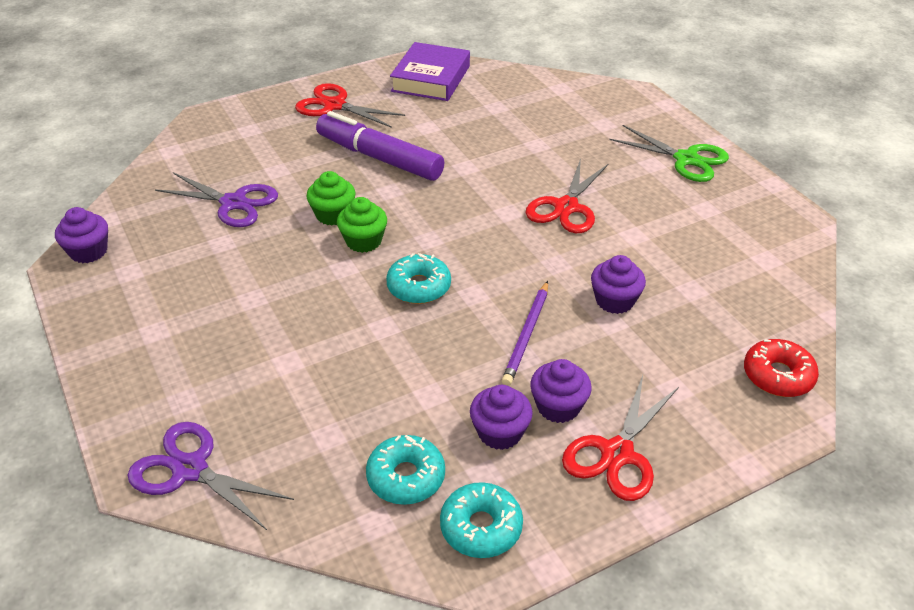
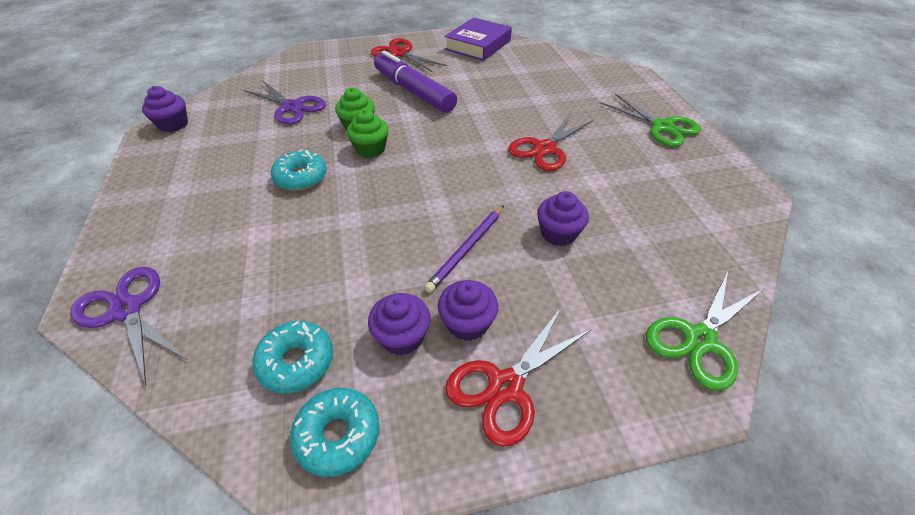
camera: 15 degrees right, 5 degrees up
(419, 287) = (395, 191): turquoise donut -> turquoise donut (301, 177)
(778, 376) = (699, 339): red donut -> green scissors

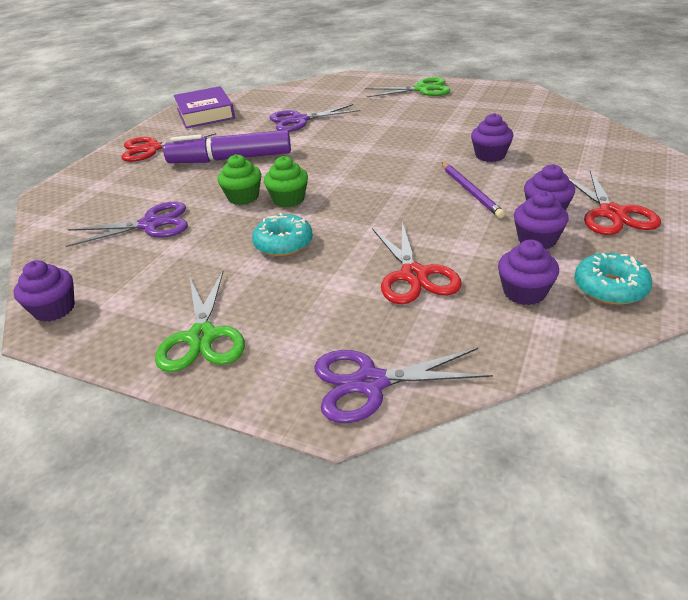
camera: 50 degrees left, 10 degrees down
(296, 362) = (524, 292): turquoise donut -> purple cupcake
(513, 91) = (299, 120): none -> purple scissors
(545, 148) = (392, 132): red scissors -> red scissors (414, 275)
(699, 339) = (620, 145): green scissors -> green scissors (202, 337)

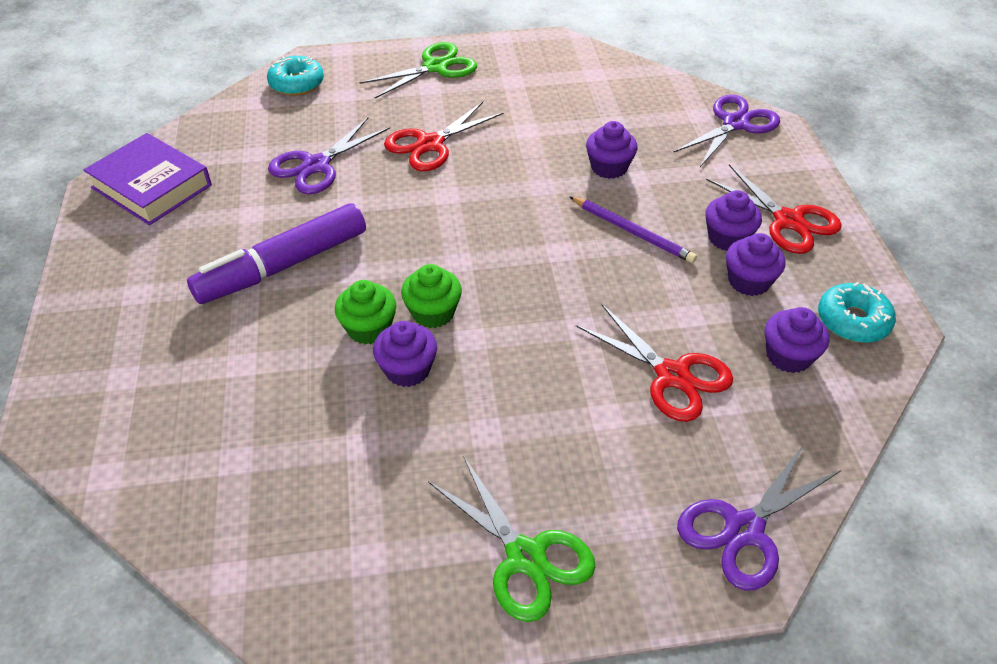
camera: 35 degrees left, 10 degrees up
(54, 309) = (294, 607): purple cupcake -> purple cupcake (407, 369)
(151, 225) = (284, 420): purple scissors -> purple scissors (735, 124)
(153, 149) = (136, 281): red scissors -> red scissors (430, 144)
(283, 243) = (491, 385): turquoise donut -> turquoise donut (297, 83)

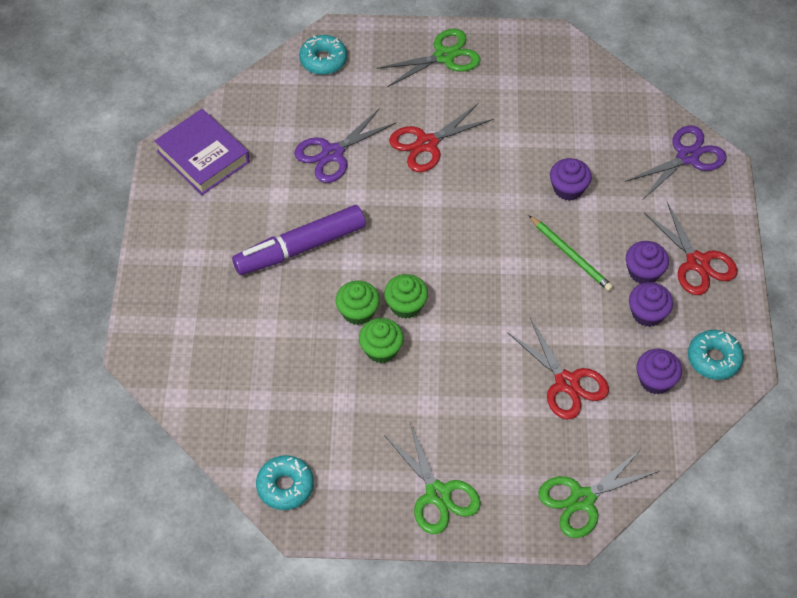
camera: 10 degrees right, 10 degrees up
(282, 583) = (285, 486): none -> turquoise donut
(407, 369) = (381, 349): purple cupcake -> green cupcake
(632, 232) = (571, 255): purple pencil -> green pencil
(744, 529) = (582, 499): purple scissors -> green scissors

